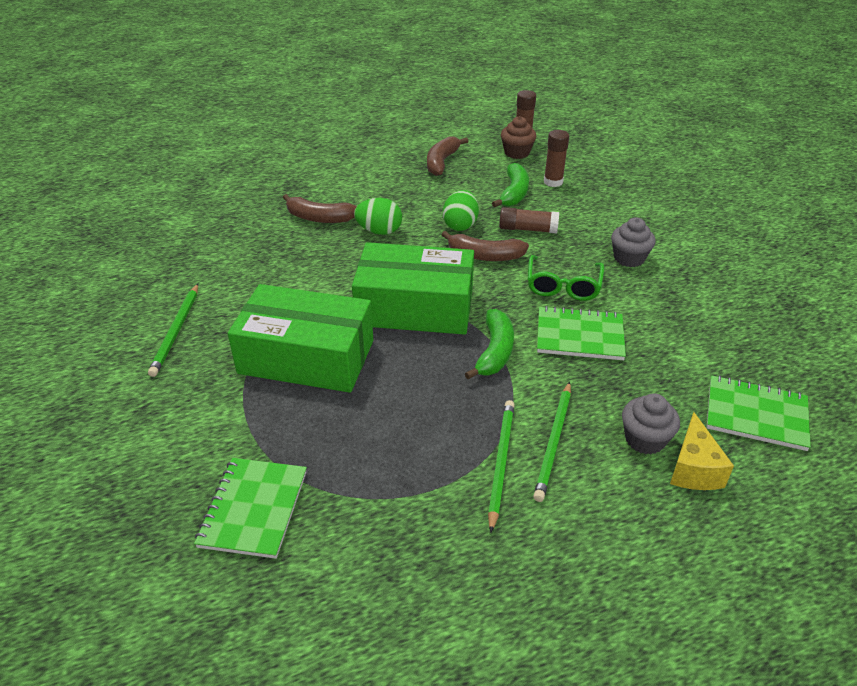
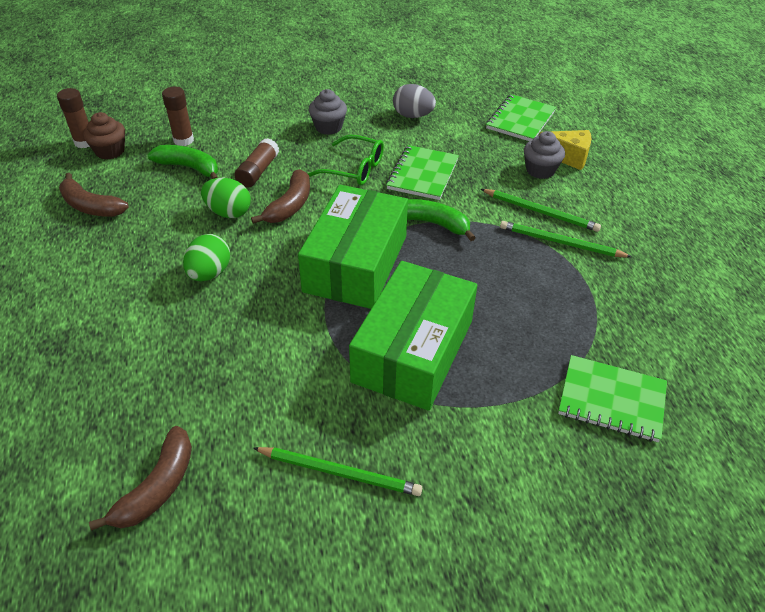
camera: 80 degrees left, 5 degrees up
(319, 218) = (153, 322): brown banana -> brown banana (157, 487)
(695, 315) = (413, 116): none -> grey egg

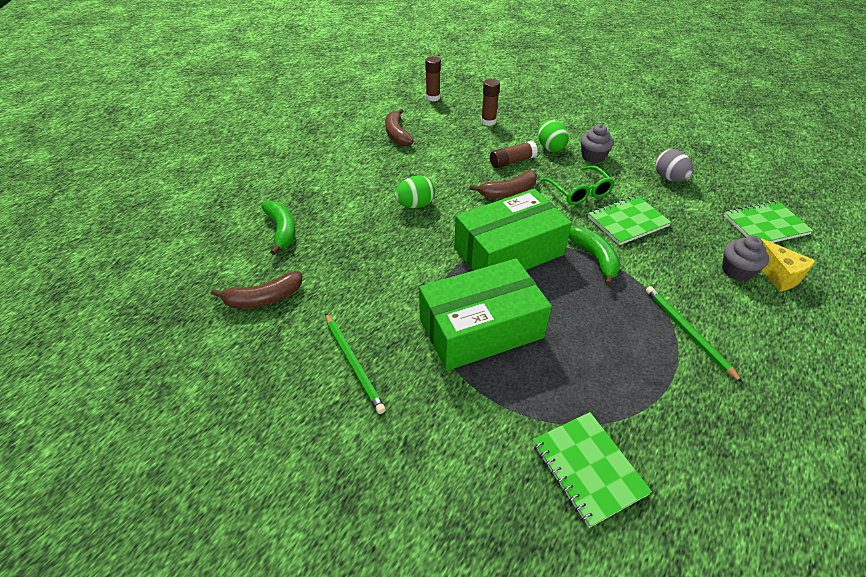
camera: 45 degrees right, 0 degrees up
(110, 151) = (440, 109): brown cupcake -> none
(189, 168) = (473, 139): green banana -> green banana (282, 230)
(228, 212) = (466, 176): green egg -> green egg (550, 147)
(541, 212) = (697, 301): green pencil -> none

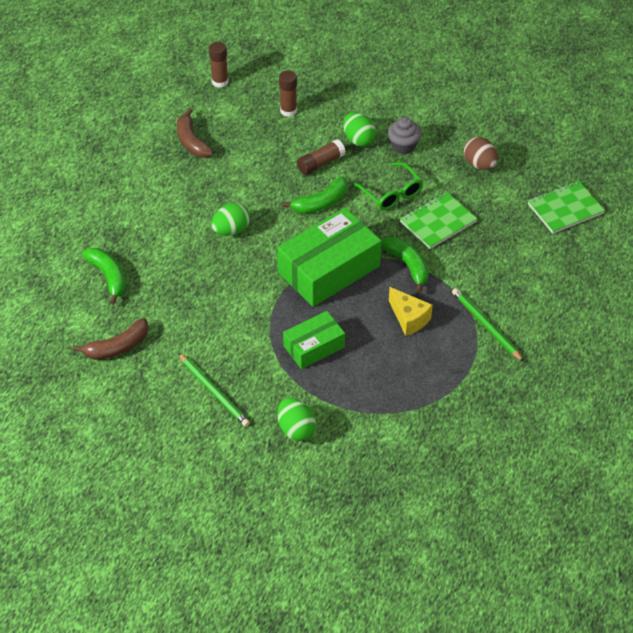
camera: 10 degrees left, 5 degrees up
(442, 427) = (296, 429): none -> green egg
(481, 328) = (314, 346): green box -> green box, size x0.57
(508, 192) = (321, 203): brown banana -> green banana
(588, 468) = (407, 441): green notebook -> none
(669, 178) = (479, 164): grey egg -> brown egg
(736, 271) = (532, 261): grey cupcake -> none
(778, 275) = (568, 261): yellow cheese -> yellow cheese (409, 319)

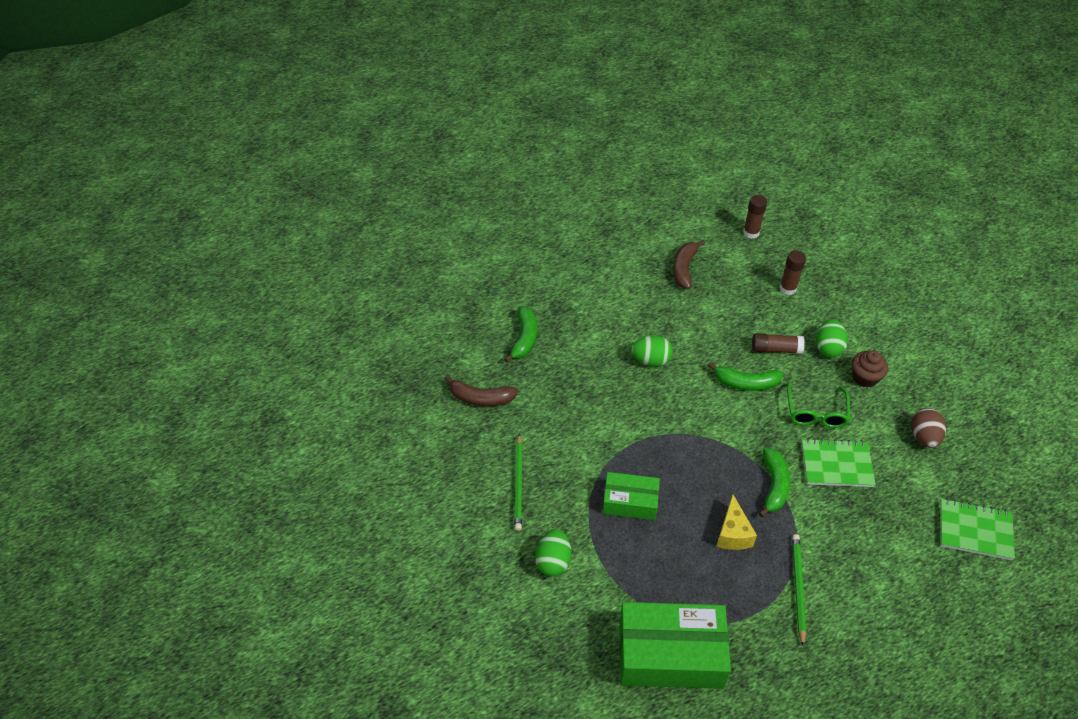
camera: 40 degrees right, 0 degrees up
(329, 269) = (701, 444): green box -> green box (670, 654)
(403, 146) = (865, 377): grey cupcake -> brown cupcake

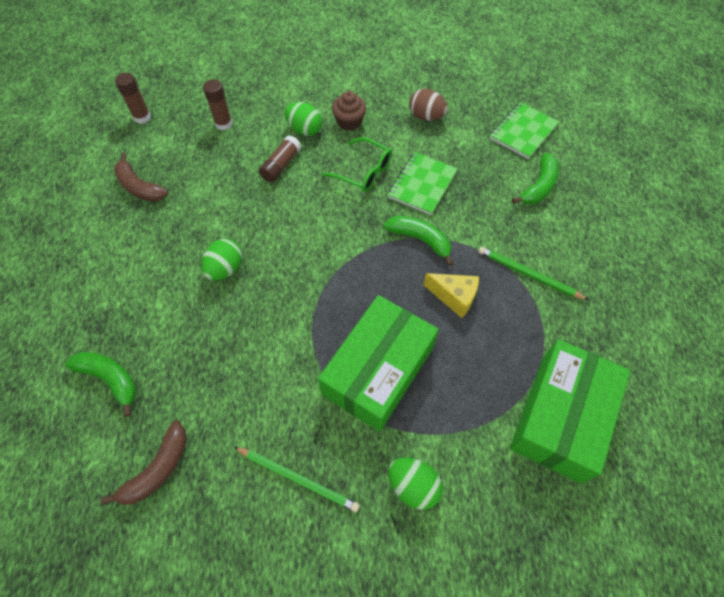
camera: 65 degrees left, 10 degrees up
(630, 502) = (378, 371): green box -> green box, size x1.75
(745, 383) = (302, 205): green banana -> green banana (539, 186)

